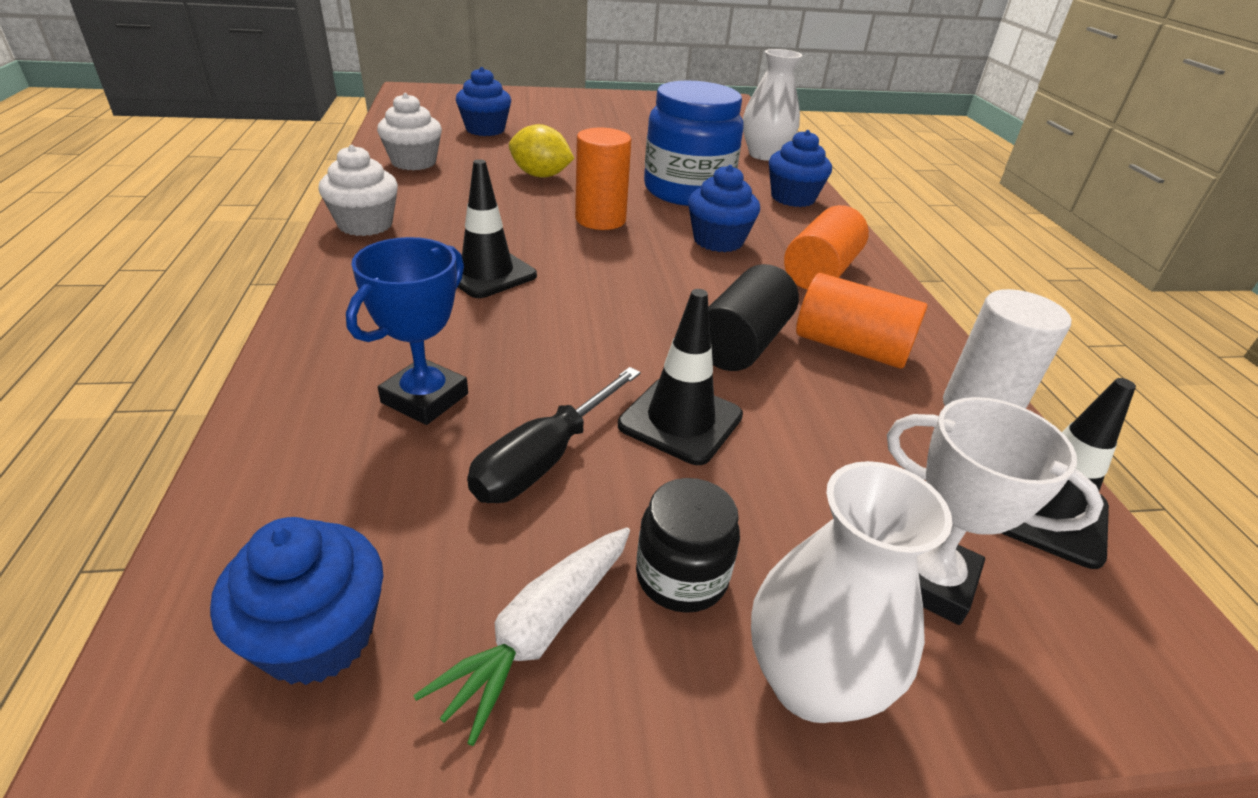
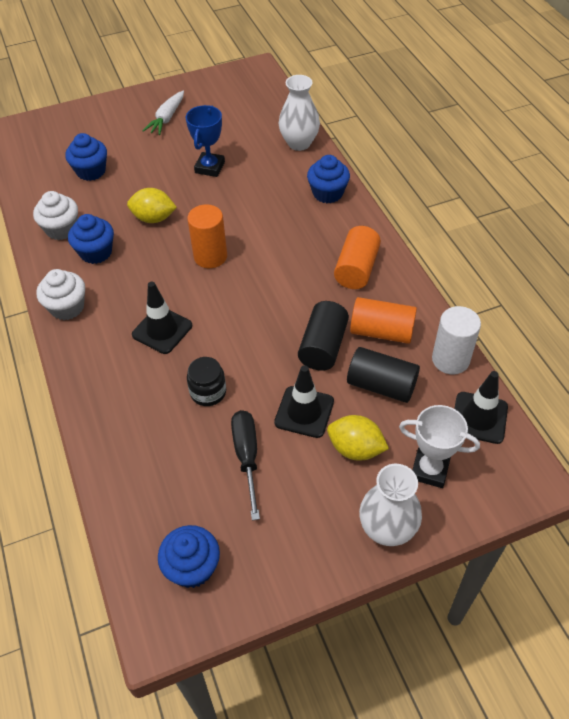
camera: 10 degrees left, 15 degrees up
(425, 398) = (174, 435): blue trophy -> blue trophy (210, 167)
(539, 633) = (277, 540): white carrot -> white carrot (166, 118)
(543, 460) = (247, 456): black screwdriver -> black screwdriver turned 150 degrees clockwise
(681, 576) = (326, 498): black jar -> black jar (208, 392)
(687, 191) = (257, 206): blue jar -> none
(718, 241) = (289, 256): blue cupcake -> blue cupcake (96, 252)
(768, 501) = (355, 449): none -> yellow lemon
(839, 416) = (381, 385): none -> black cylinder

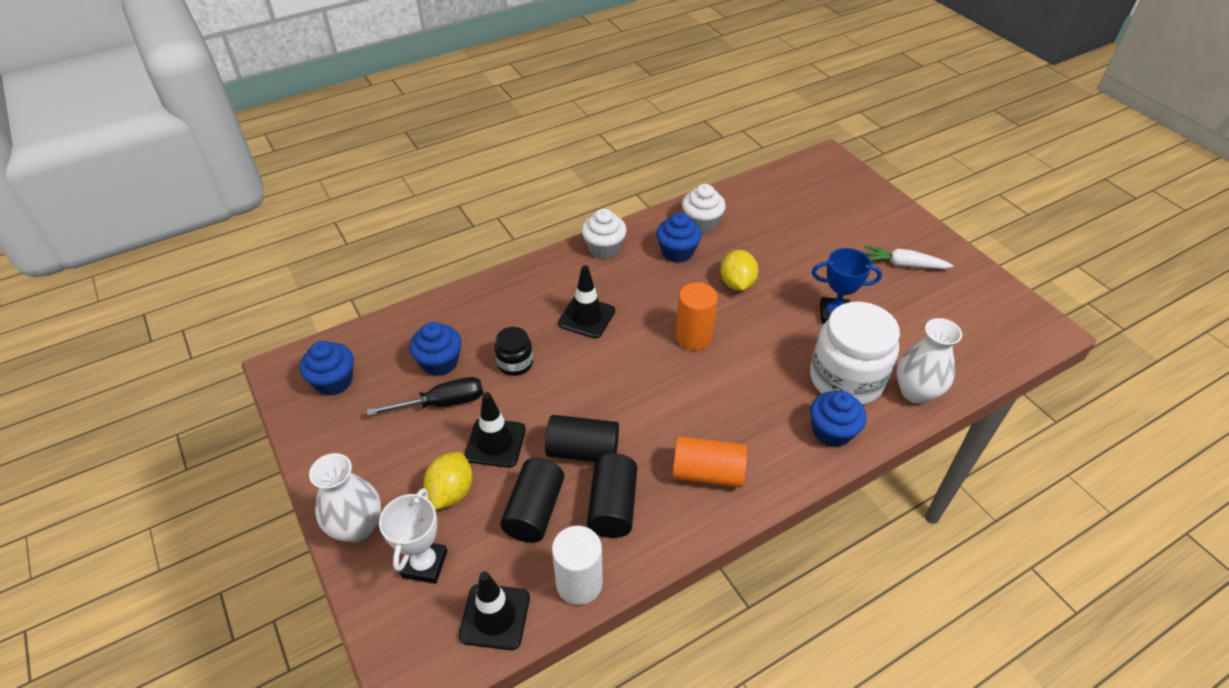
camera: 80 degrees right, 5 degrees down
(91, 171) = (790, 225): blue cupcake -> blue cupcake (440, 362)
(279, 175) = (846, 379): none -> white jar
(381, 332) = (612, 506): orange cylinder -> black cylinder

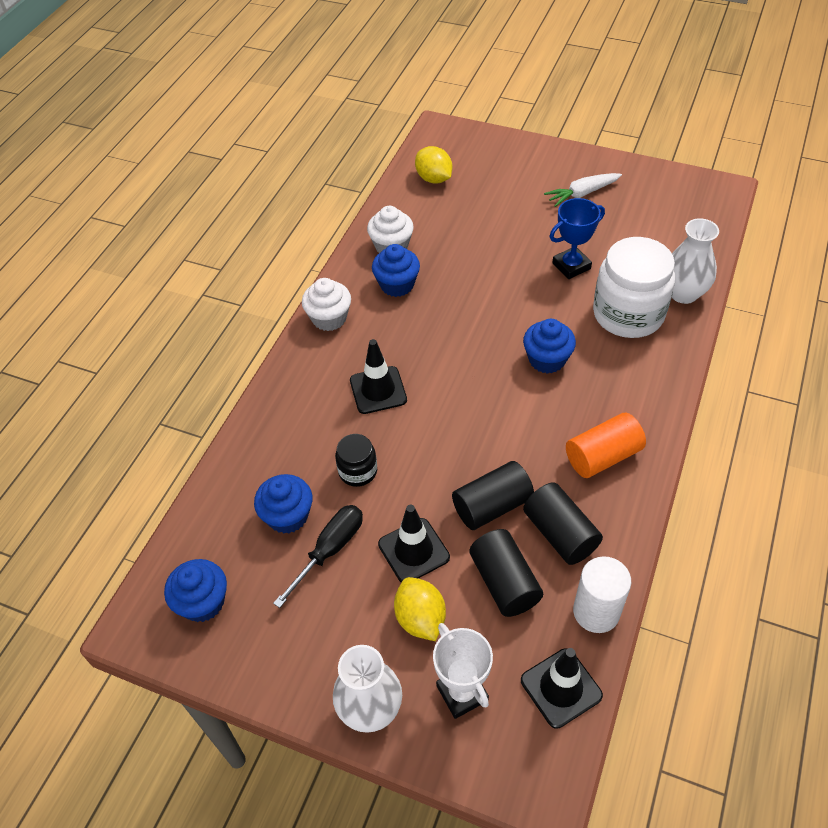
camera: 35 degrees left, 5 degrees up
(693, 337) = (484, 352): orange cylinder -> none
(737, 284) = (473, 284): yellow lemon -> yellow lemon (434, 179)
(832, 431) = (657, 362): blue cupcake -> blue cupcake (547, 359)

